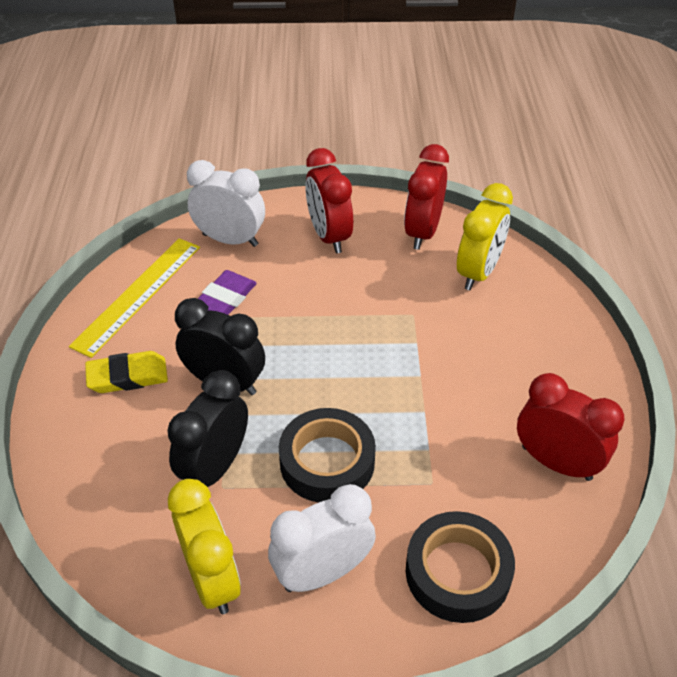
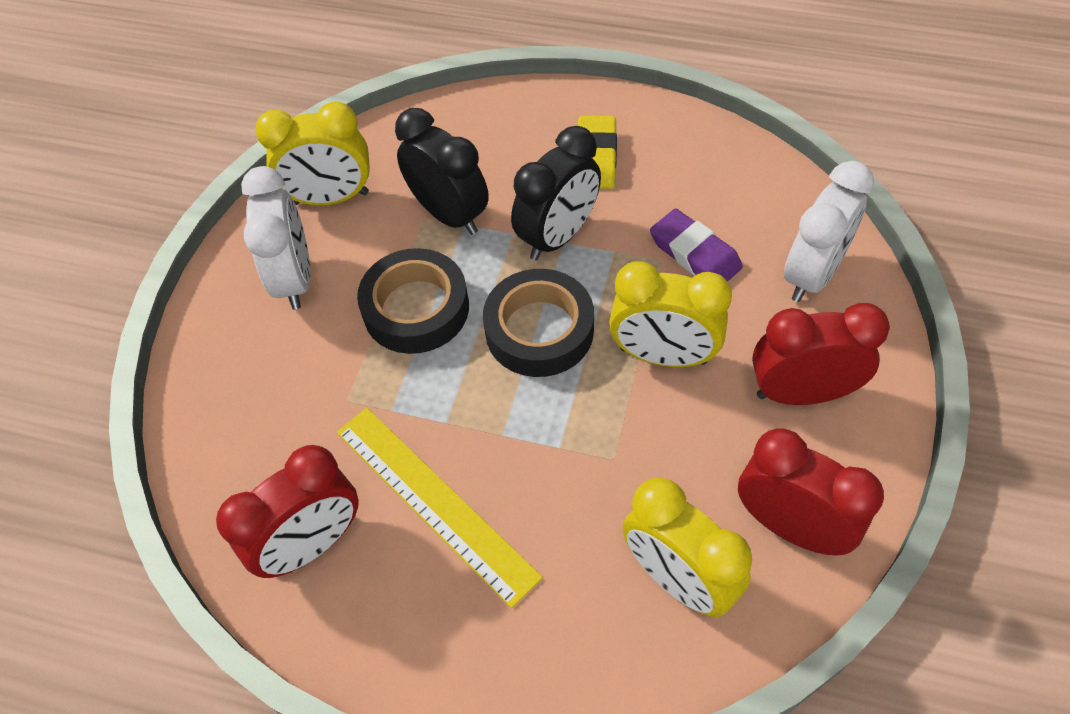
camera: 110 degrees right, 10 degrees up
(138, 295) = (723, 174): yellow ruler -> yellow ruler (434, 502)
(322, 302) = (663, 355): none -> yellow clock
(457, 572) = (236, 390): black tape -> black tape (539, 330)

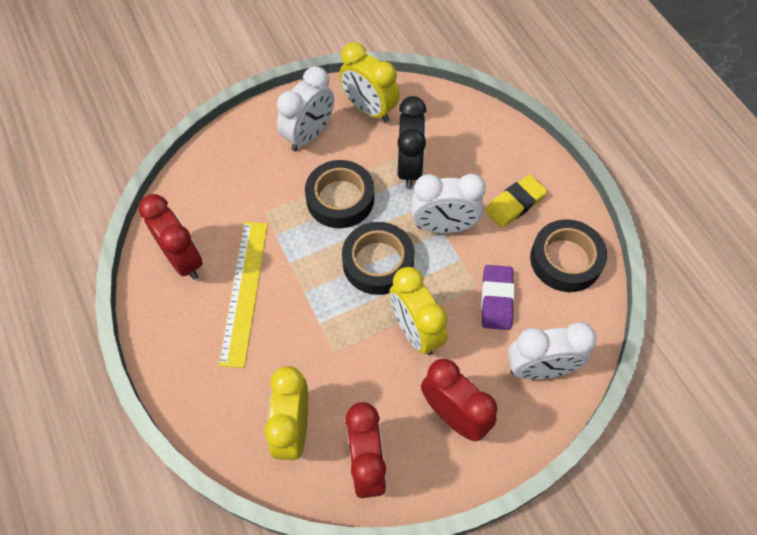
camera: 45 degrees right, 5 degrees up
(312, 544) = (183, 259): red clock -> red clock turned 135 degrees counterclockwise
(558, 237) = (444, 226): black clock -> white clock
(705, 164) = (565, 260): none -> black tape

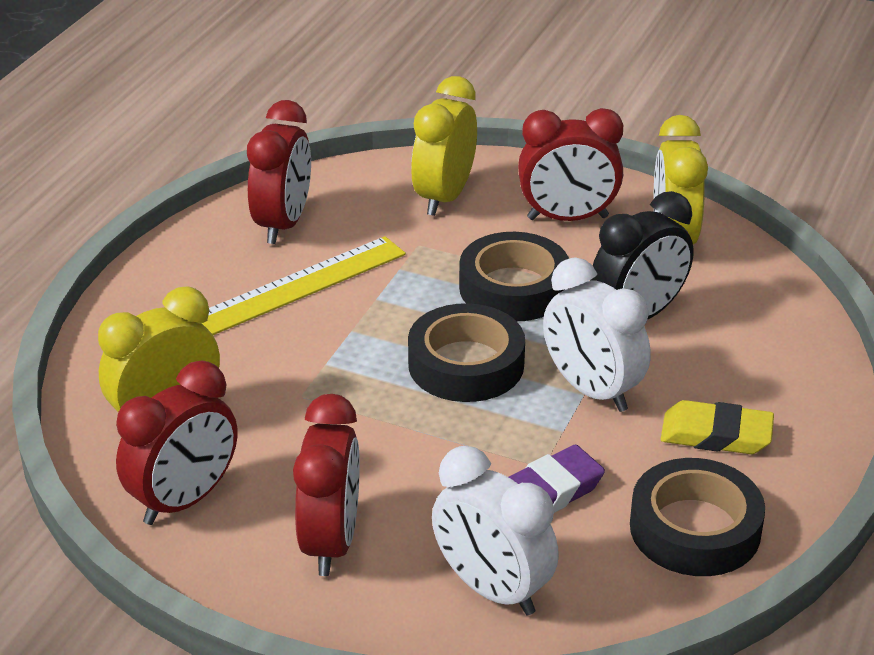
camera: 50 degrees right, 25 degrees down
(309, 135) = (567, 218): white clock -> red clock
(415, 331) = (409, 446): yellow clock -> yellow clock (444, 197)

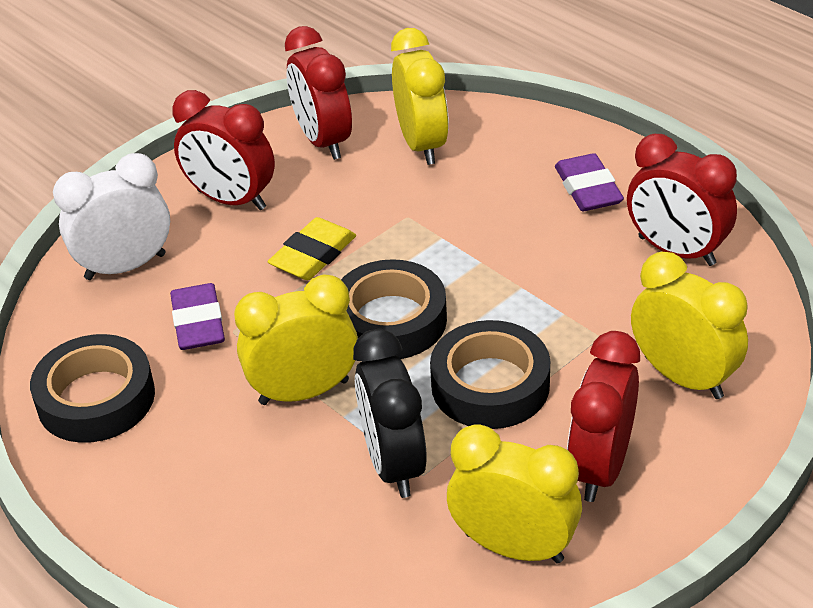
camera: 115 degrees right, 5 degrees up
(207, 288) = (588, 189): none -> purple eraser
(297, 287) = (564, 241): yellow ruler -> none
(592, 390) = (304, 392): white clock -> yellow clock
(716, 435) = (190, 457): yellow eraser -> yellow eraser (313, 255)

